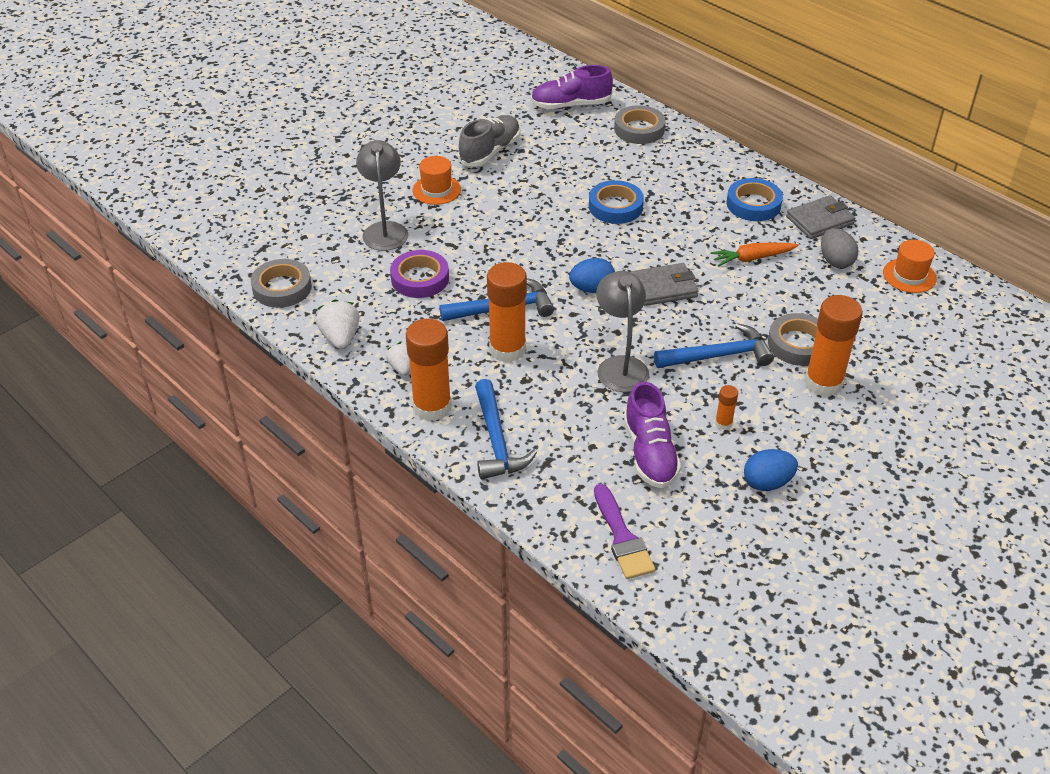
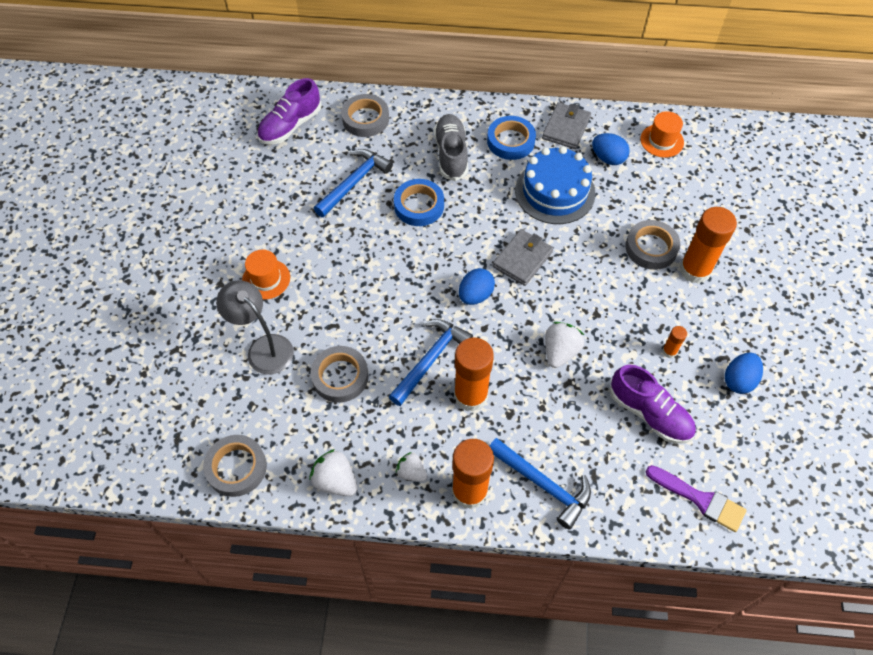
camera: 40 degrees left, 15 degrees up
(420, 278) = (340, 376): purple tape -> grey tape
(490, 152) = (272, 212): grey shoe -> grey shoe (451, 154)
(620, 366) = (560, 352): grey lamp -> white strawberry
(718, 355) = (613, 295): blue hammer -> blue hammer (354, 183)
(752, 258) = (555, 192): orange carrot -> blue cake
(835, 261) = (608, 158): grey egg -> blue egg

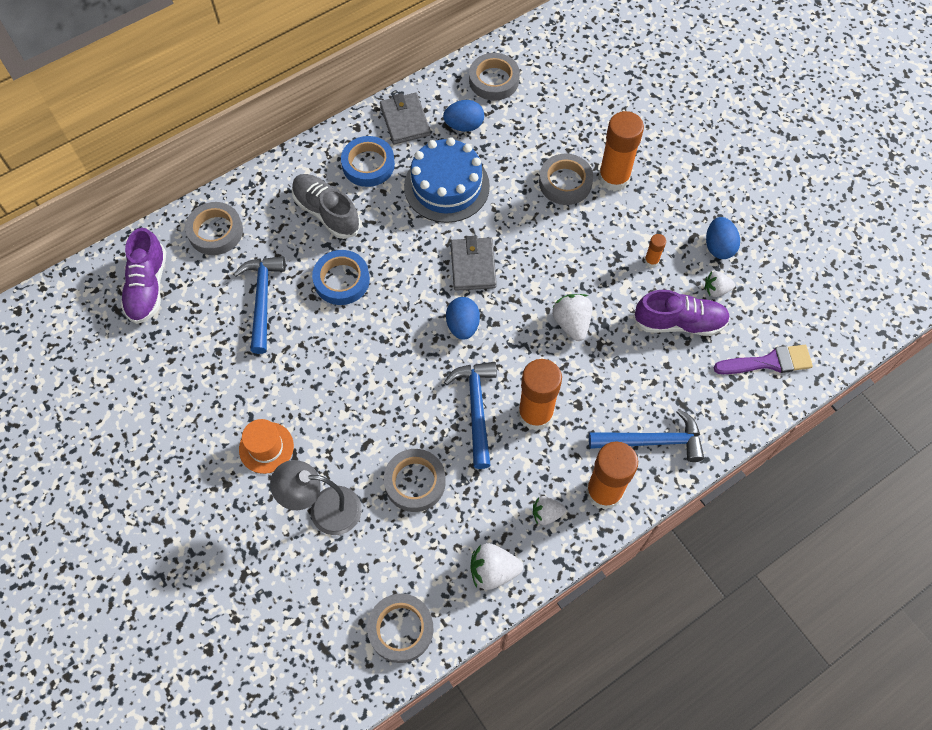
camera: 40 degrees left, 5 degrees up
(662, 141) = (494, 80): orange hat -> grey tape
(705, 411) = (716, 290): none -> white strawberry

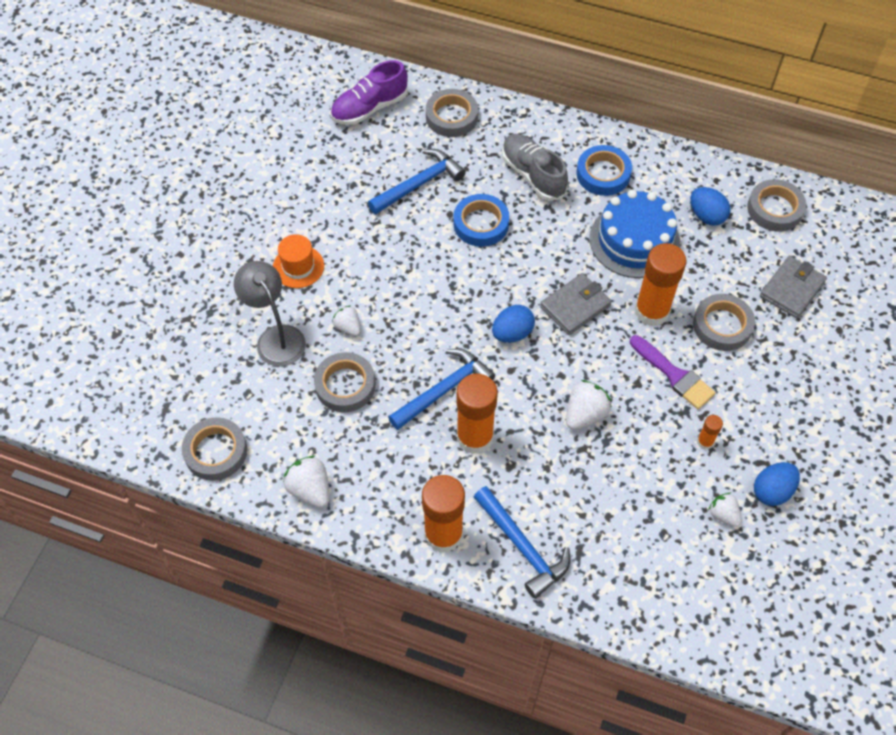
camera: 55 degrees right, 5 degrees down
(326, 212) = (533, 175): grey shoe -> grey shoe turned 45 degrees counterclockwise
(405, 121) = (669, 172): grey wallet -> grey wallet (791, 289)
(546, 514) = (389, 500): white strawberry -> white strawberry (348, 327)
(613, 178) = (763, 361): orange glue stick -> orange glue stick (651, 311)
(679, 322) = (661, 502): purple shoe -> none
(768, 362) = (685, 604): purple brush -> purple brush (674, 375)

